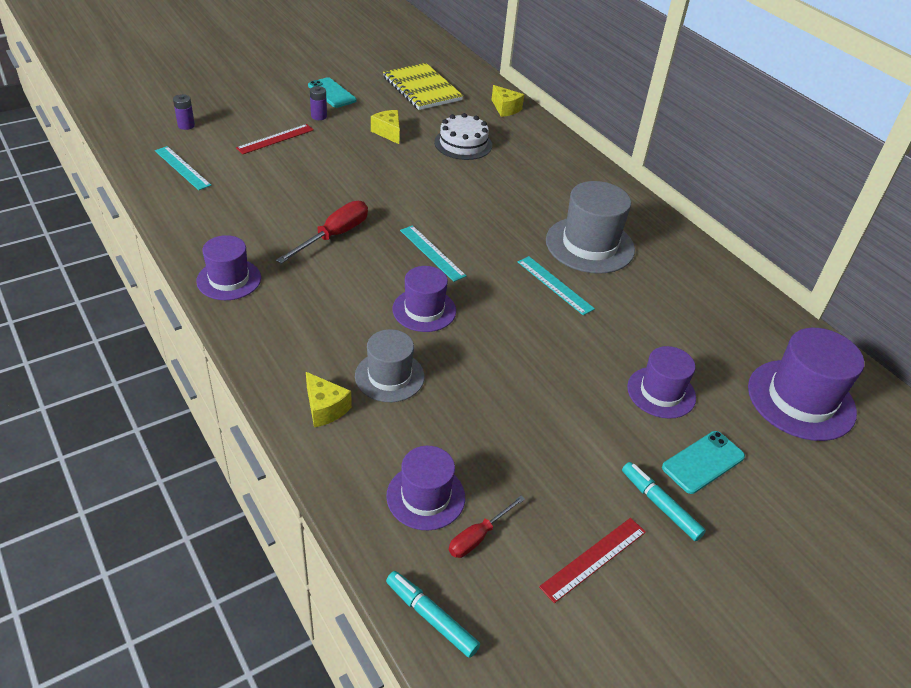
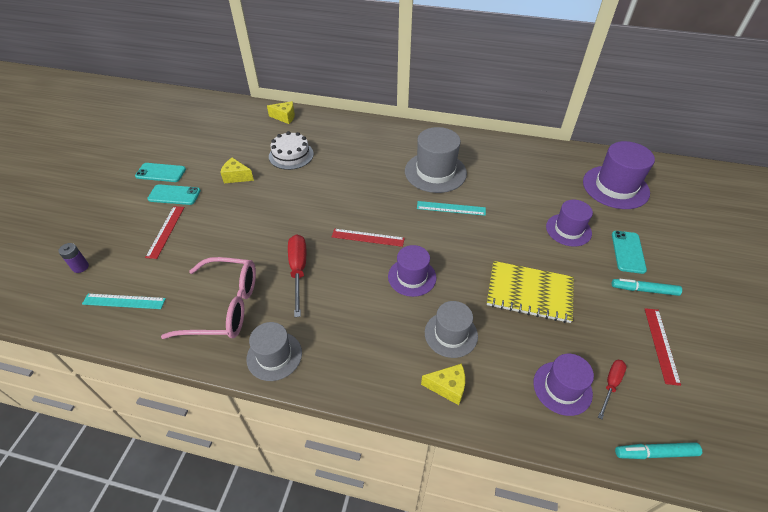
camera: 40 degrees left, 5 degrees up
(229, 279) = (274, 356): purple hat -> grey hat
(242, 220) = (225, 306): none -> pink glasses
(319, 116) = (174, 195): purple battery -> turquoise phone
(422, 89) = (217, 134): yellow notebook -> yellow notebook (529, 293)
(432, 253) = (368, 237): turquoise ruler -> red ruler
(478, 536) = (611, 385): red screwdriver -> red screwdriver turned 150 degrees counterclockwise

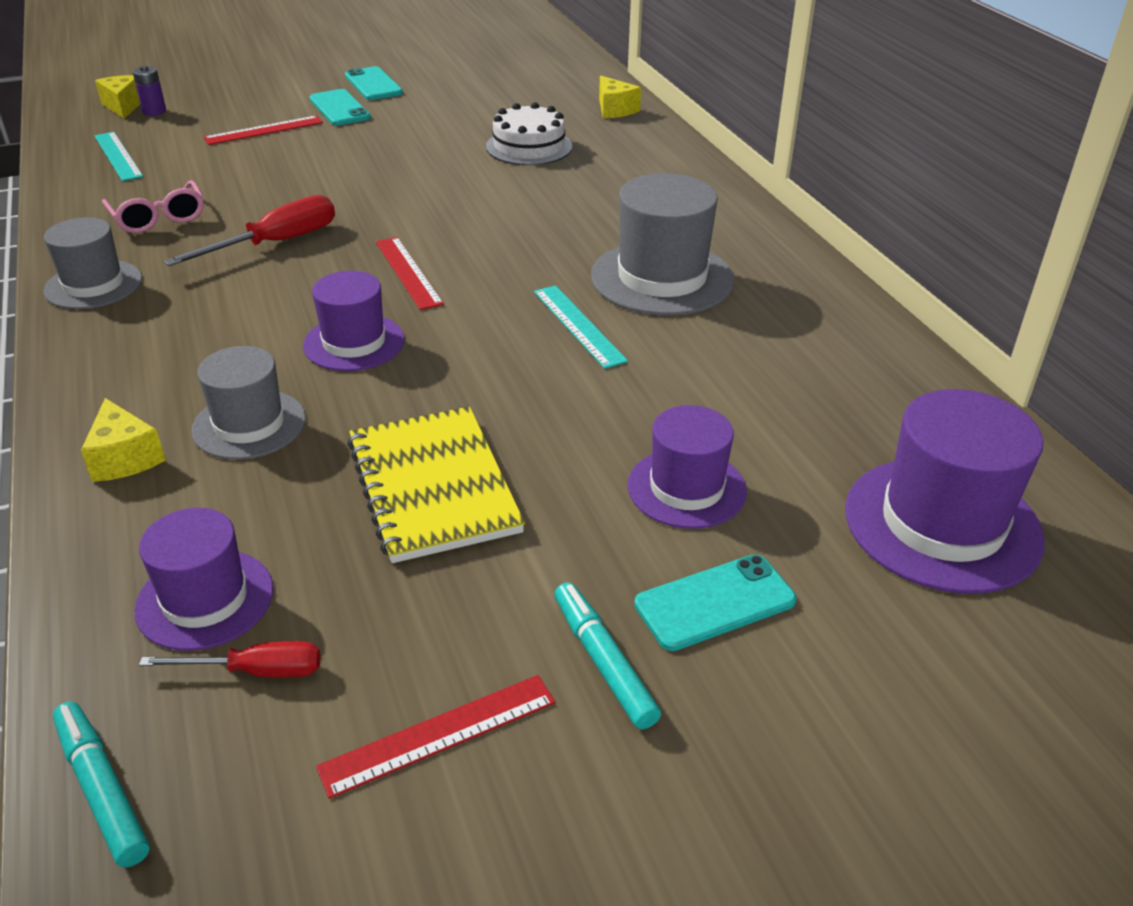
camera: 55 degrees right, 10 degrees down
(225, 306) = (159, 218): pink glasses -> pink glasses, size x0.60
(236, 177) = (426, 130): yellow cheese -> yellow cheese (123, 106)

